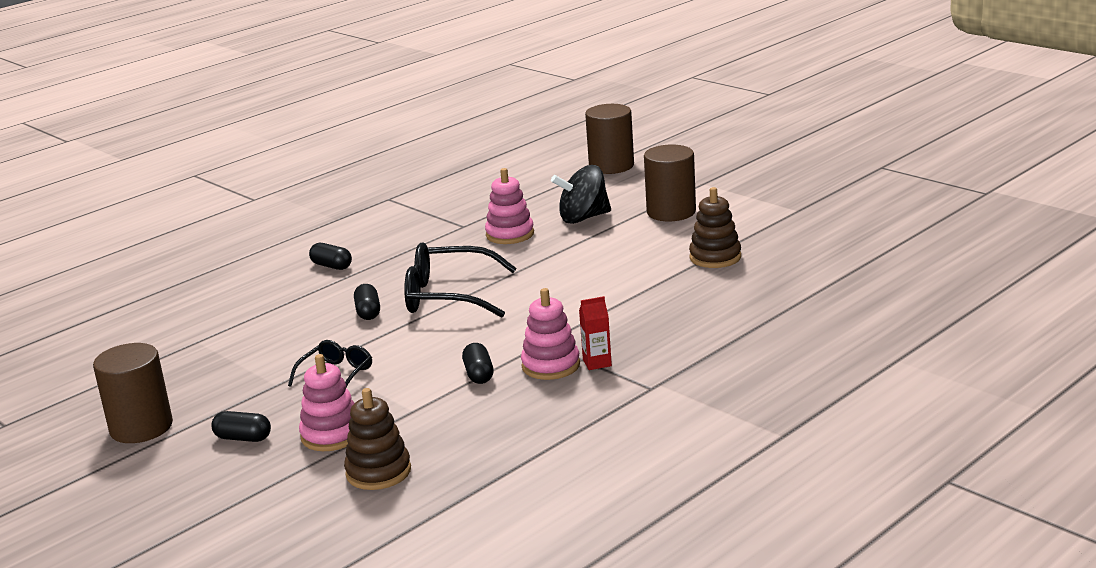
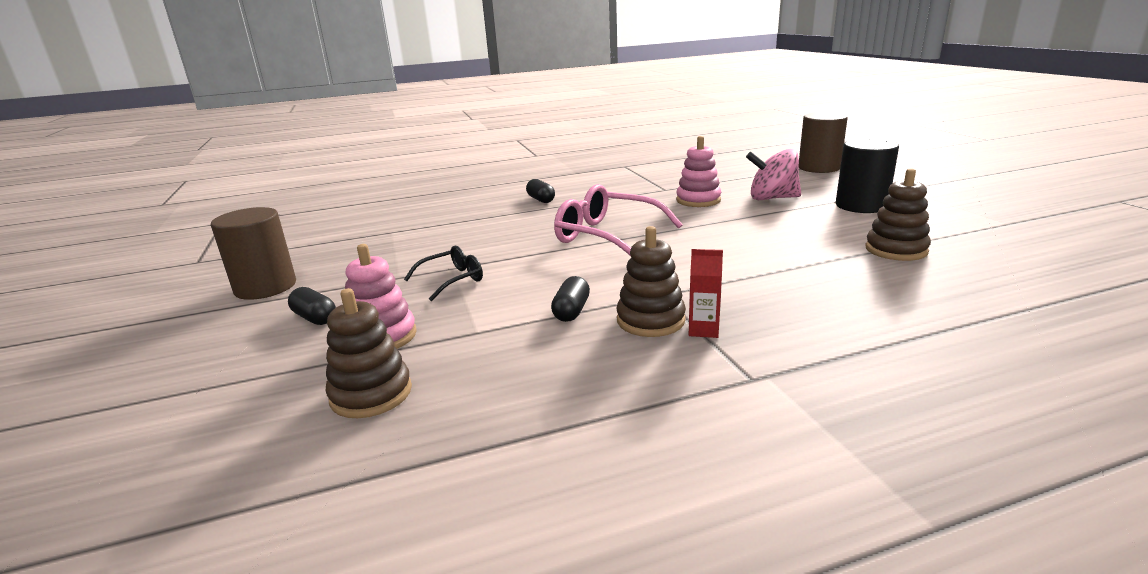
camera: 25 degrees right, 0 degrees up
(368, 312) = (532, 236): black capsule -> none
(448, 296) = (607, 236): black glasses -> pink glasses
(551, 365) = (650, 320): pink stacking toy -> brown stacking toy
(583, 218) = (772, 198): black spinning top -> pink spinning top
(671, 212) = (861, 206): brown cylinder -> black cylinder

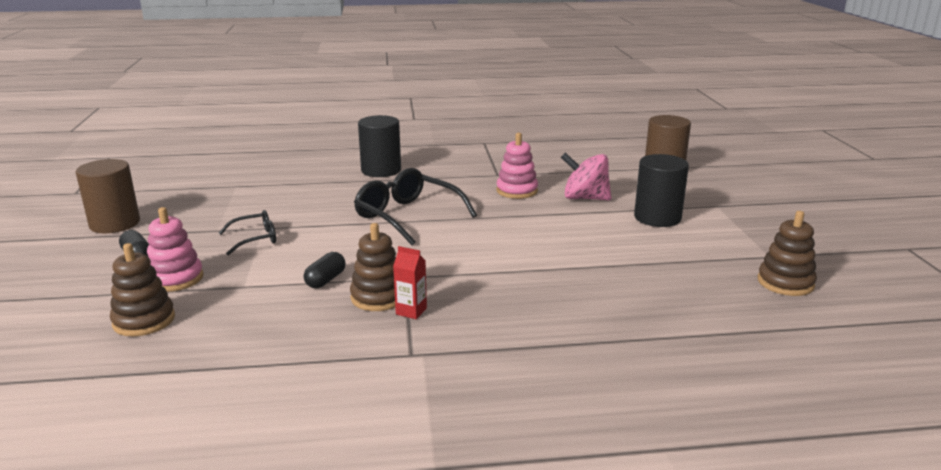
camera: 10 degrees right, 0 degrees up
(541, 199) = (381, 170): black capsule -> black cylinder
(607, 236) = (407, 216): pink glasses -> black glasses
(896, 250) = (638, 266): brown stacking toy -> brown stacking toy (785, 283)

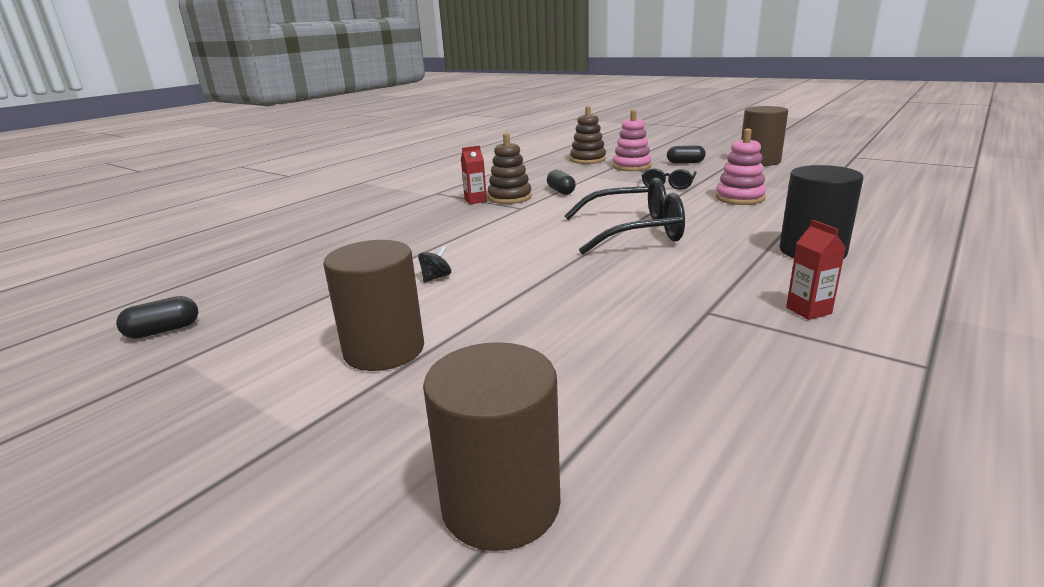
camera: 135 degrees right, 0 degrees up
(464, 161) = (808, 310): none -> red carton
(517, 191) = (623, 301): pink stacking toy -> pink stacking toy (740, 198)
(580, 243) = (436, 277): none -> black spinning top
(585, 198) = (525, 333): pink spinning top -> none
(657, 218) = (384, 350): black cylinder -> brown cylinder
(785, 283) = (163, 331): brown stacking toy -> black capsule

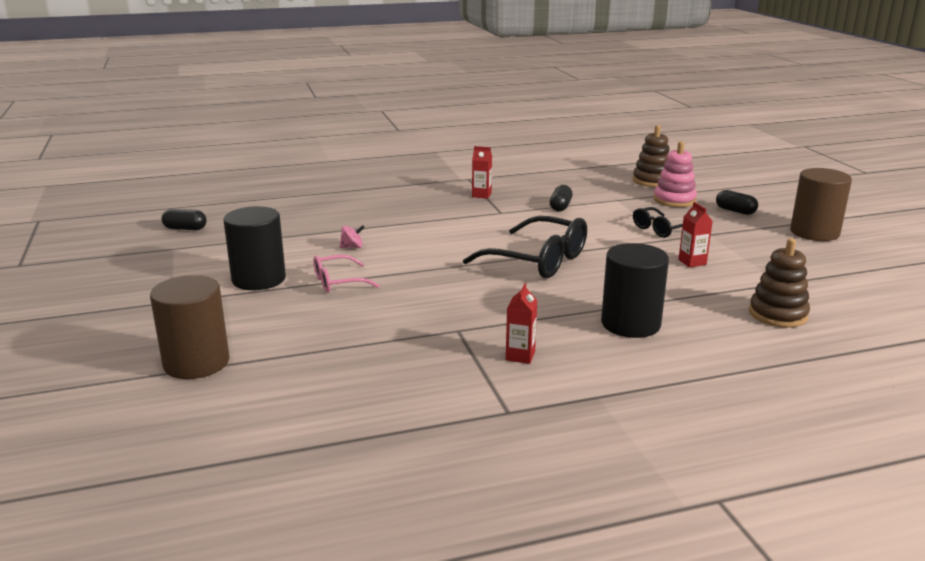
camera: 35 degrees right, 0 degrees up
(384, 350) = (259, 279): brown cylinder -> black cylinder
(436, 277) = (352, 247): black spinning top -> pink spinning top
(490, 316) = (338, 282): none -> pink glasses
(510, 198) = (511, 200): brown stacking toy -> brown stacking toy (777, 314)
(740, 198) = (692, 262): pink stacking toy -> red carton

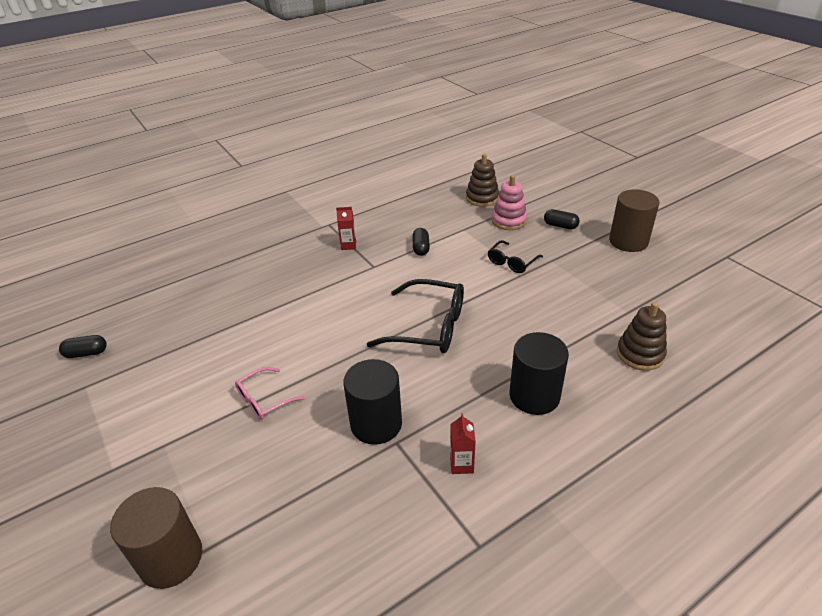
camera: 15 degrees left, 15 degrees up
(259, 279) = (187, 414): black cylinder -> black cylinder (376, 424)
(352, 247) = (259, 345): pink spinning top -> none
(692, 262) = (552, 301): red carton -> none

